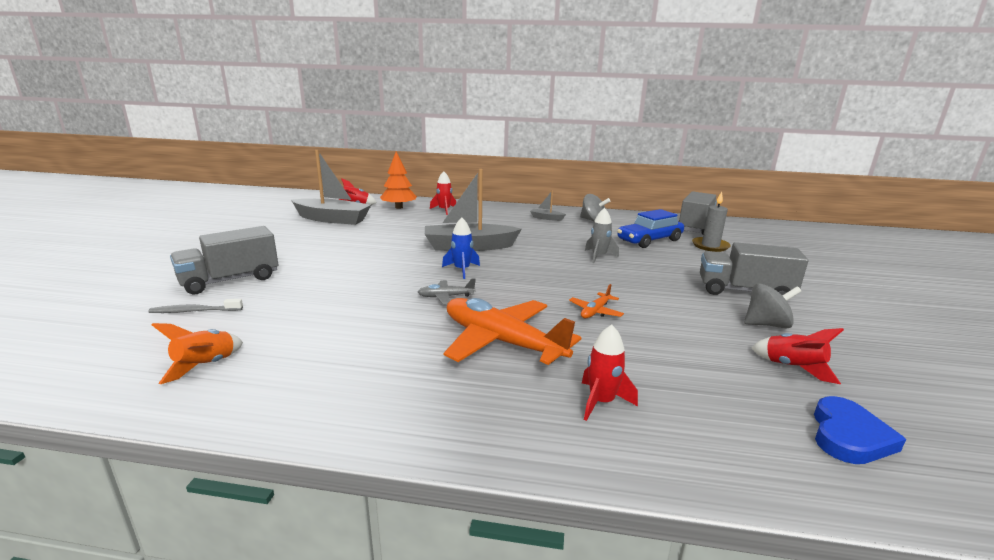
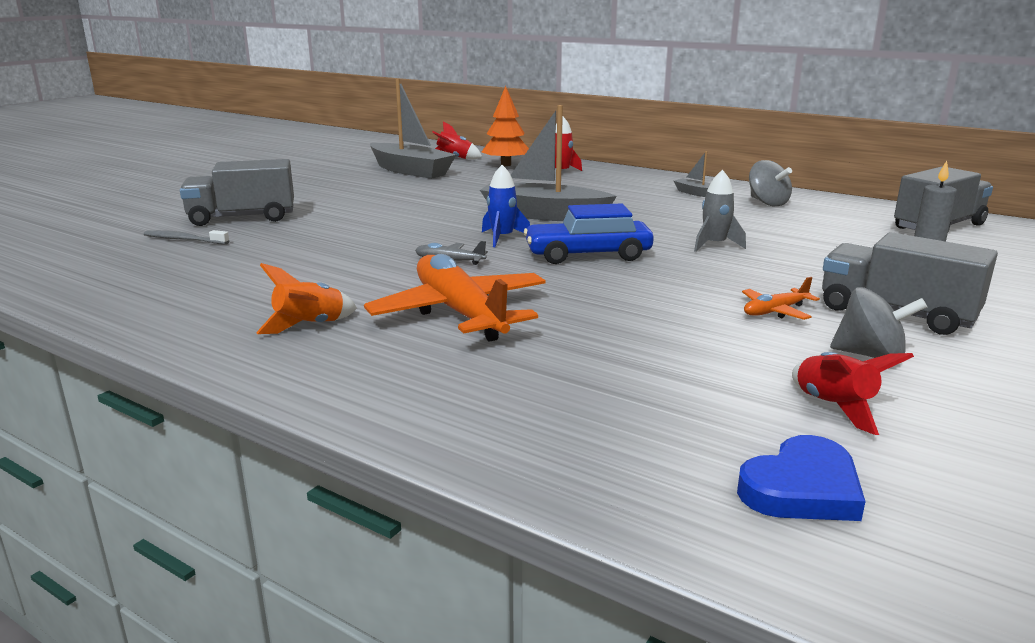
camera: 25 degrees right, 0 degrees up
(206, 366) = (149, 284): orange rocket -> orange rocket (310, 326)
(595, 311) = (621, 302): orange plane -> orange plane (775, 311)
(601, 402) = (504, 386): red rocket -> none
(649, 240) = (826, 235): blue car -> blue car (588, 255)

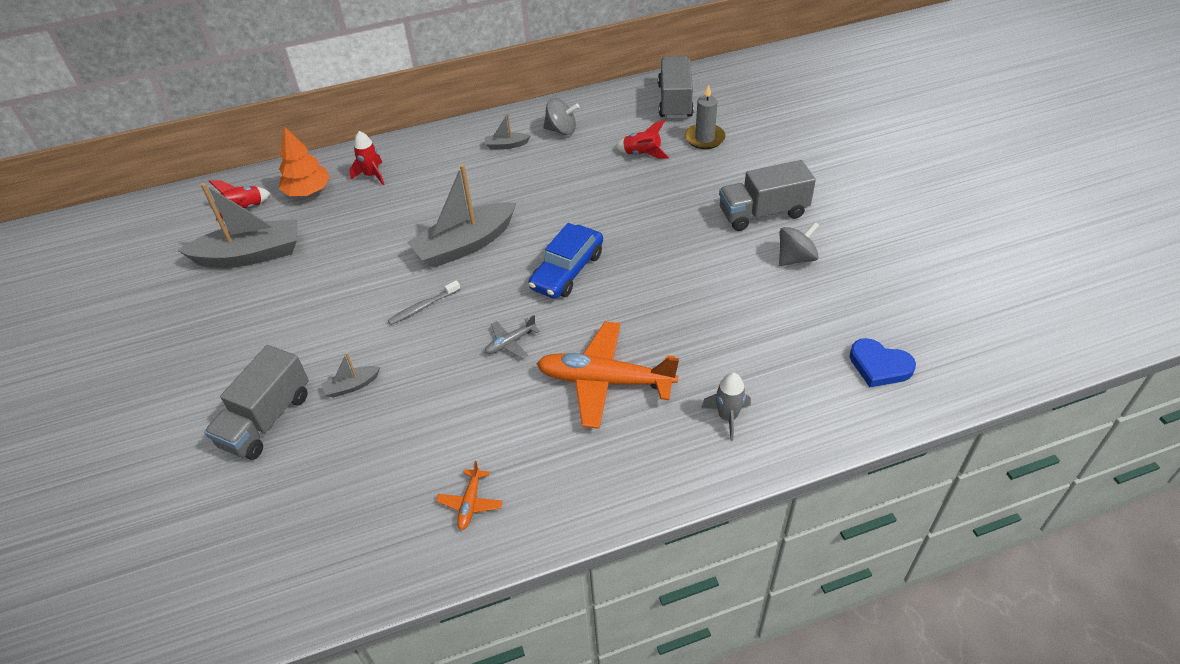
camera: 50 degrees left, 25 degrees up
(184, 240) = (289, 478): grey toothbrush -> grey toothbrush (423, 307)
(310, 326) = (559, 462): orange rocket -> none
(312, 229) = (352, 386): none -> grey boat
(502, 238) = (491, 292): blue rocket -> none
(714, 245) = (609, 206): grey rocket -> grey rocket (727, 417)
(775, 311) = (721, 252): orange plane -> orange plane (470, 503)
(802, 488) = (879, 366): blue heart -> blue heart turned 120 degrees clockwise
(834, 407) = (829, 307): red rocket -> red rocket (642, 154)

